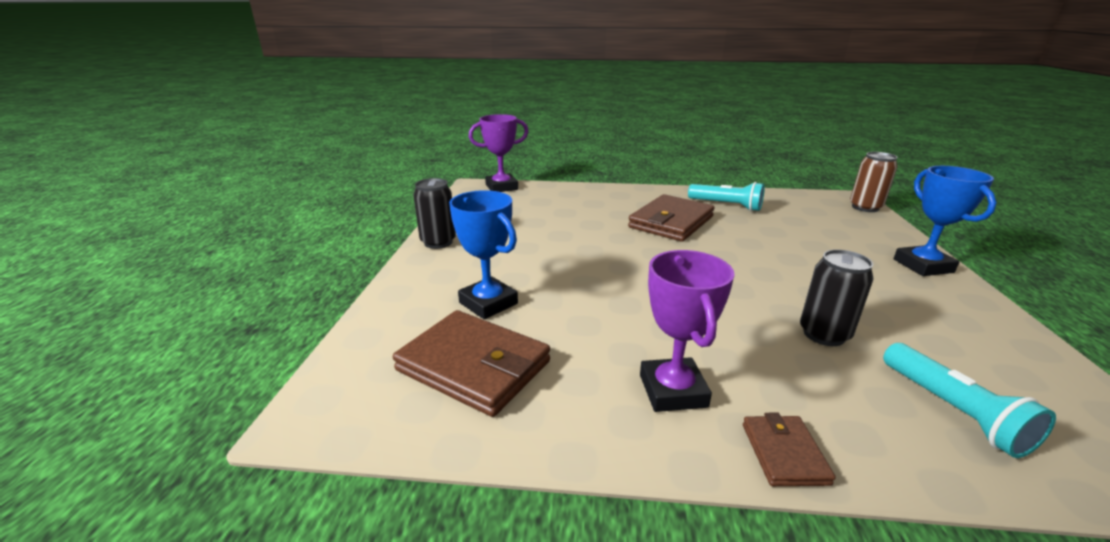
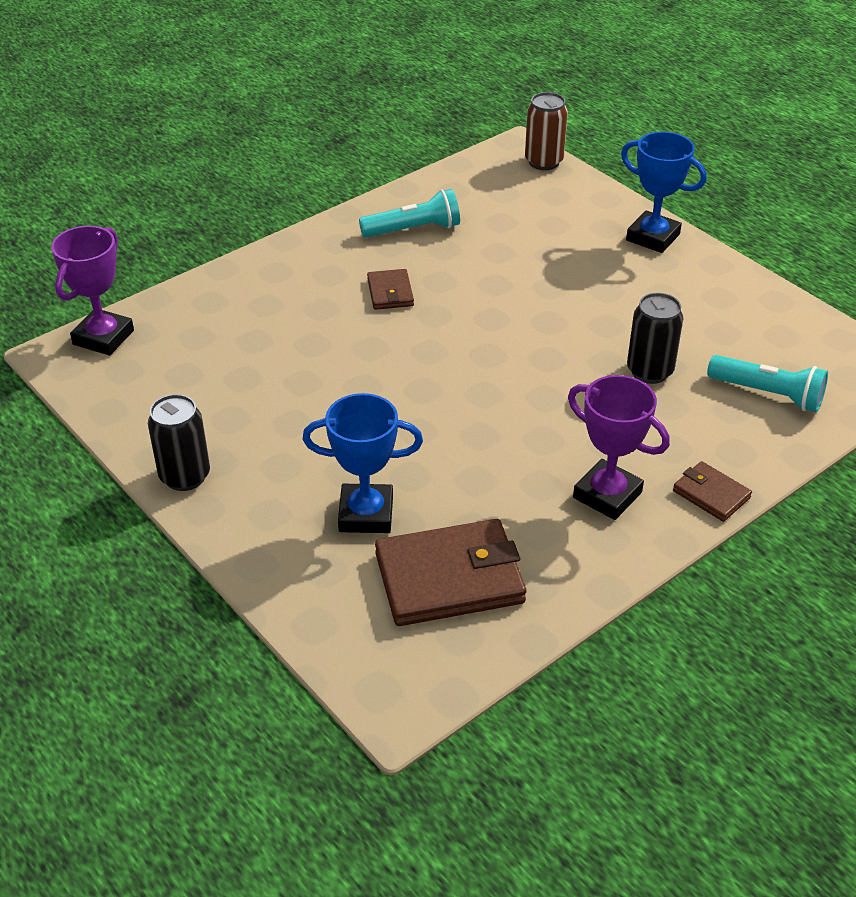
camera: 45 degrees left, 15 degrees up
(671, 222) = (390, 292): brown wallet -> brown wallet, size x0.51

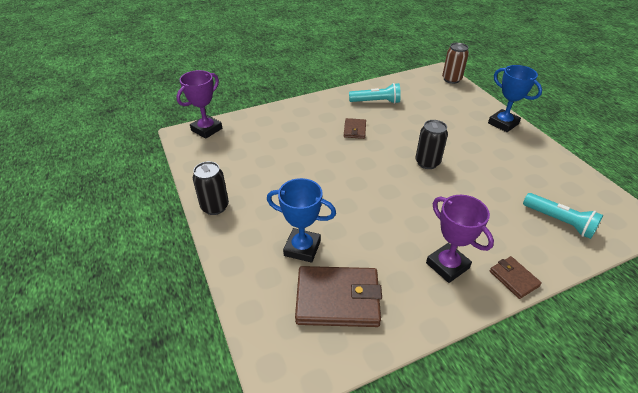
camera: 15 degrees right, 0 degrees up
(649, 371) = (488, 195): black can -> black can (427, 162)

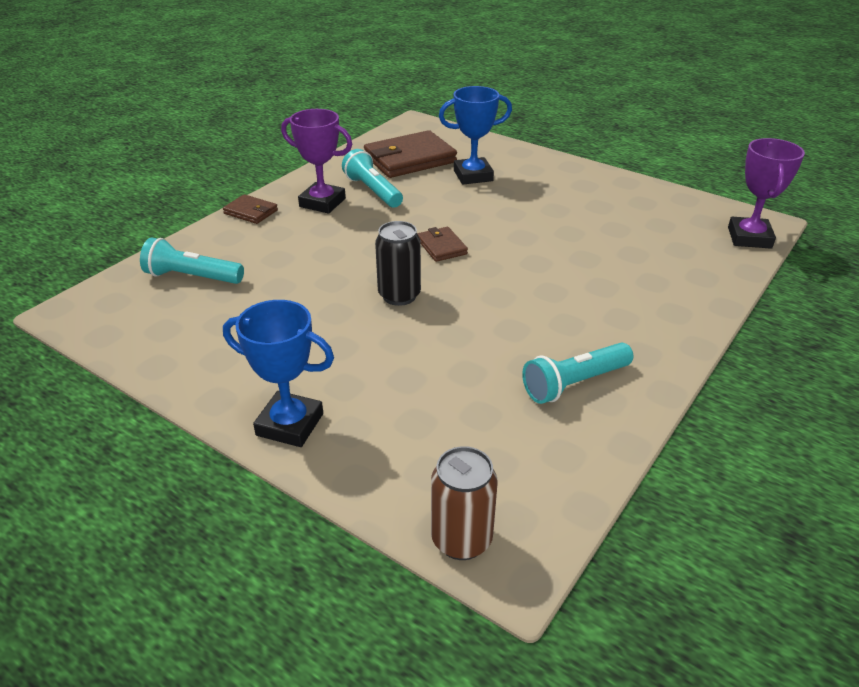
camera: 150 degrees right, 5 degrees down
(215, 207) = (597, 176): black can -> none
(354, 130) = (551, 309): brown wallet -> brown wallet (441, 247)
(398, 263) = (373, 191): none -> turquoise flashlight

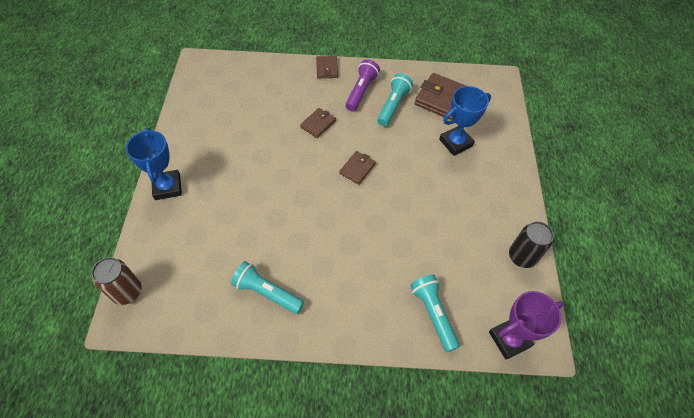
camera: 55 degrees right, 20 degrees up
(192, 277) = (252, 84): turquoise flashlight -> turquoise flashlight (433, 314)
(322, 202) = (361, 91): purple trophy -> purple flashlight
(336, 250) = (318, 124): none -> brown wallet
(399, 295) = (294, 174): black can -> black can (521, 257)
(473, 175) = (455, 143): blue trophy -> blue trophy turned 75 degrees counterclockwise

